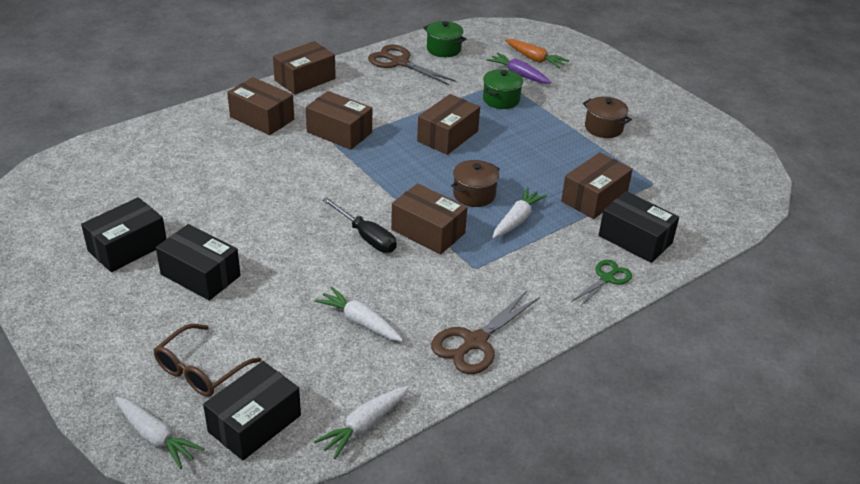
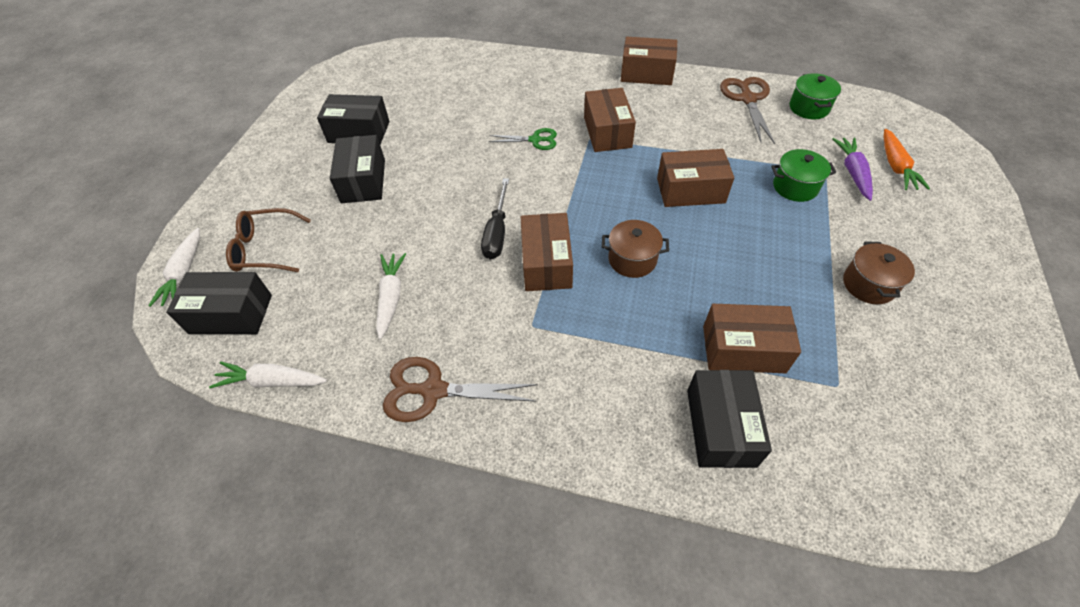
camera: 55 degrees right, 15 degrees up
(262, 118) = (570, 88): brown box -> none
(517, 220) = (634, 311): white carrot -> none
(606, 278) = (628, 440): green scissors -> green scissors (535, 140)

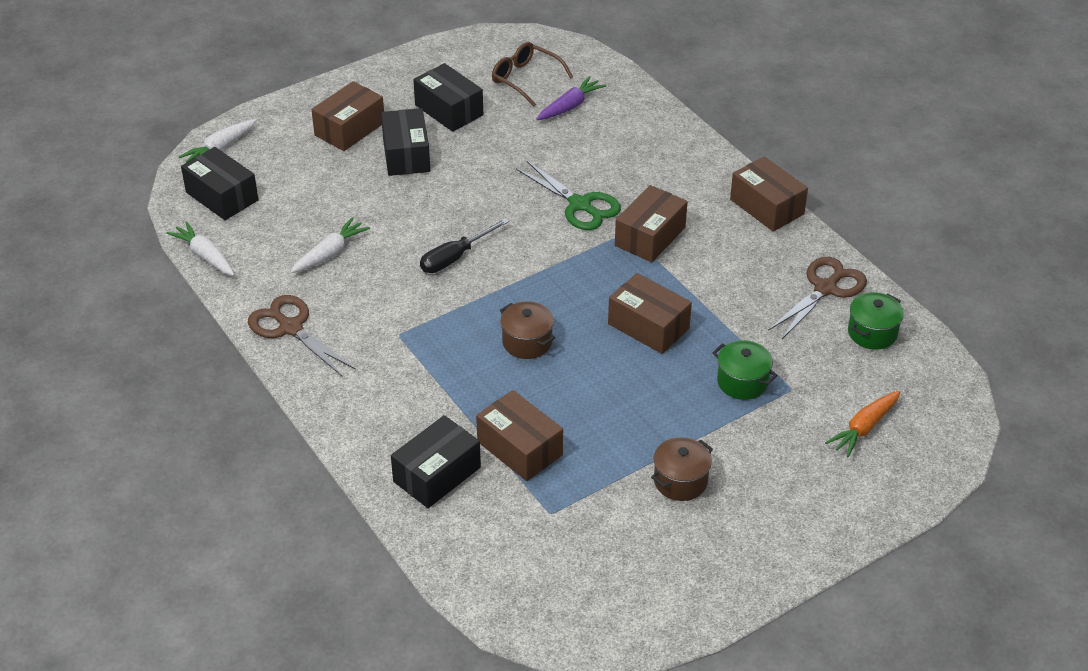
camera: 40 degrees right, 10 degrees down
(265, 249) = (286, 164): brown glasses -> brown glasses (525, 79)
(363, 181) = (406, 155): black box -> black box turned 45 degrees counterclockwise
(535, 140) = (580, 205): green scissors -> green scissors, size x1.59
(546, 263) = (461, 302): brown box -> brown box (350, 129)
(852, 172) = (814, 406): purple carrot -> purple carrot (570, 106)

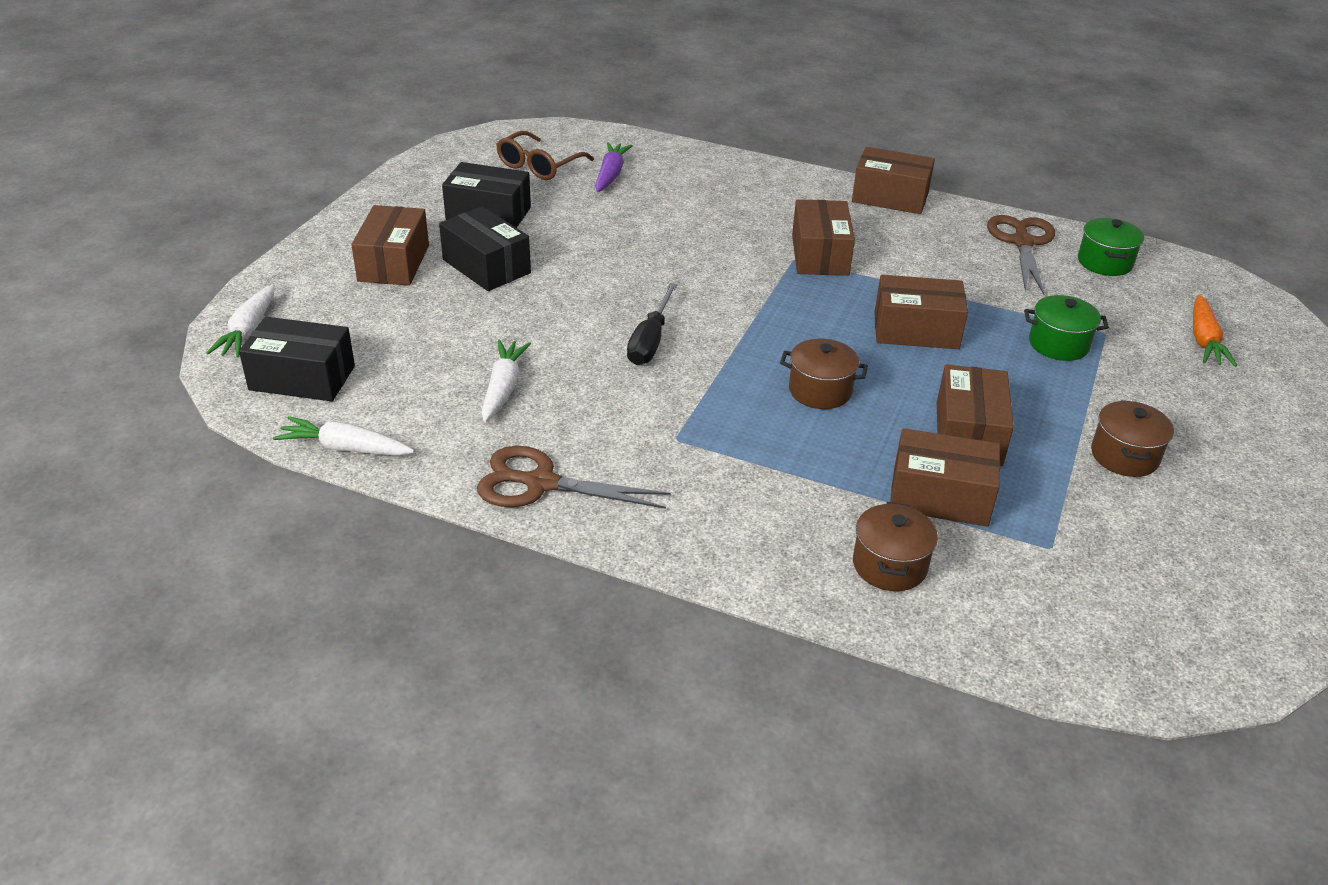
camera: 35 degrees left, 5 degrees down
(437, 474) = (889, 565): black box -> brown pot
(525, 79) = (539, 166): brown glasses -> brown glasses turned 60 degrees counterclockwise
(580, 205) = (721, 251): green scissors -> none
(591, 416) = (968, 434): none -> brown box

